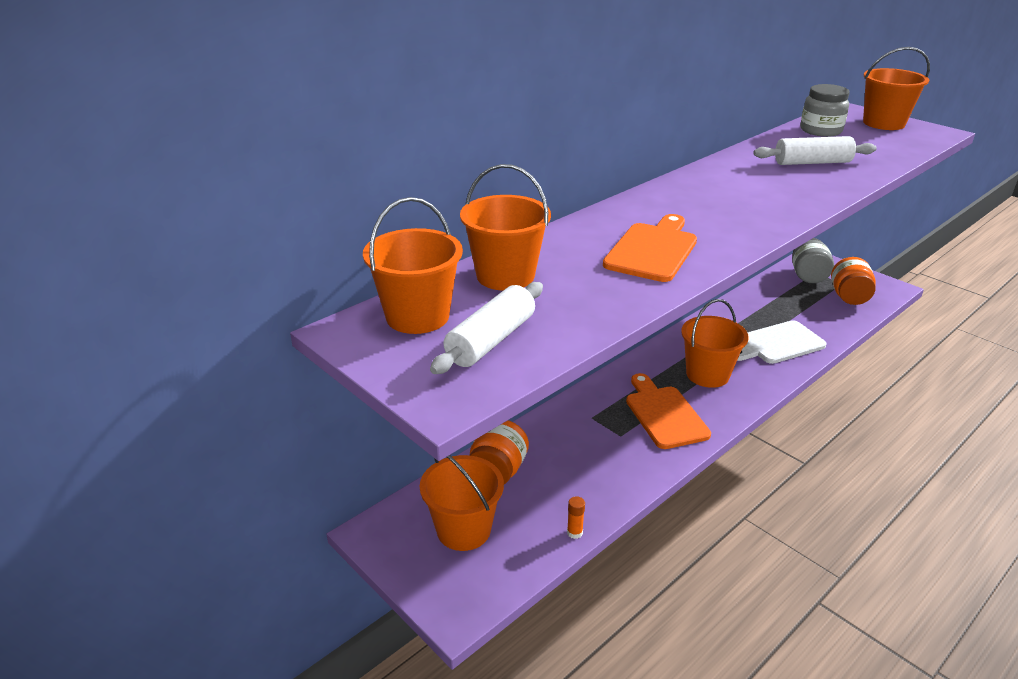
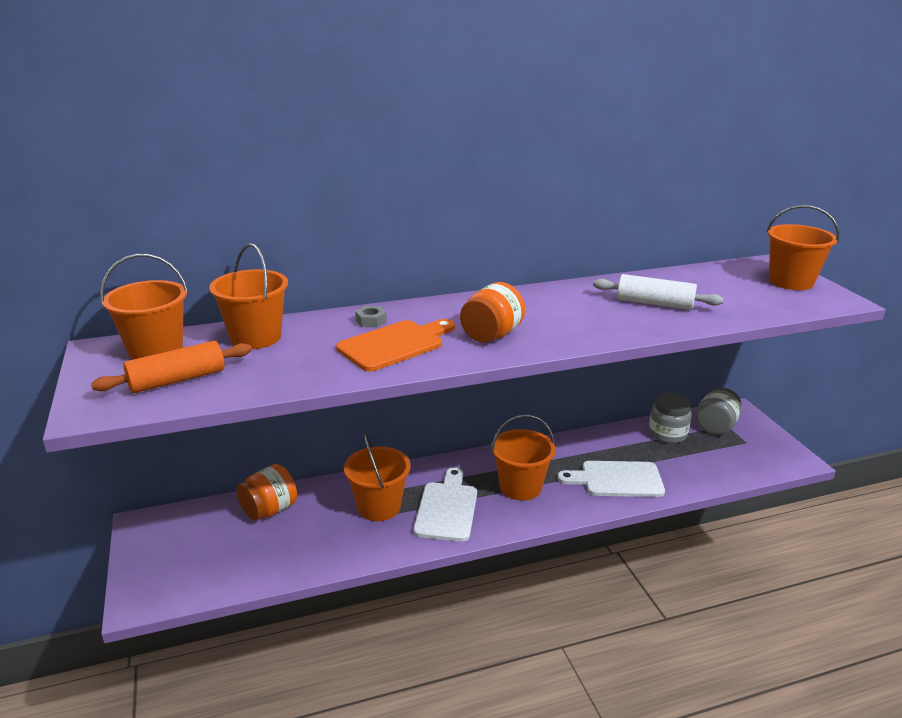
camera: 25 degrees right, 5 degrees down
(463, 530) = (202, 544): orange bucket -> orange bucket (379, 506)
(491, 340) = (177, 380): white rolling pin -> orange rolling pin
(574, 532) = (278, 576): orange glue stick -> none
(595, 232) = (371, 321): none -> grey nut
(664, 414) = (447, 508): orange cutting board -> white cutting board
(820, 130) = (710, 277): grey jar -> grey jar (667, 434)
(849, 297) = (738, 457): orange jar -> orange jar (491, 335)

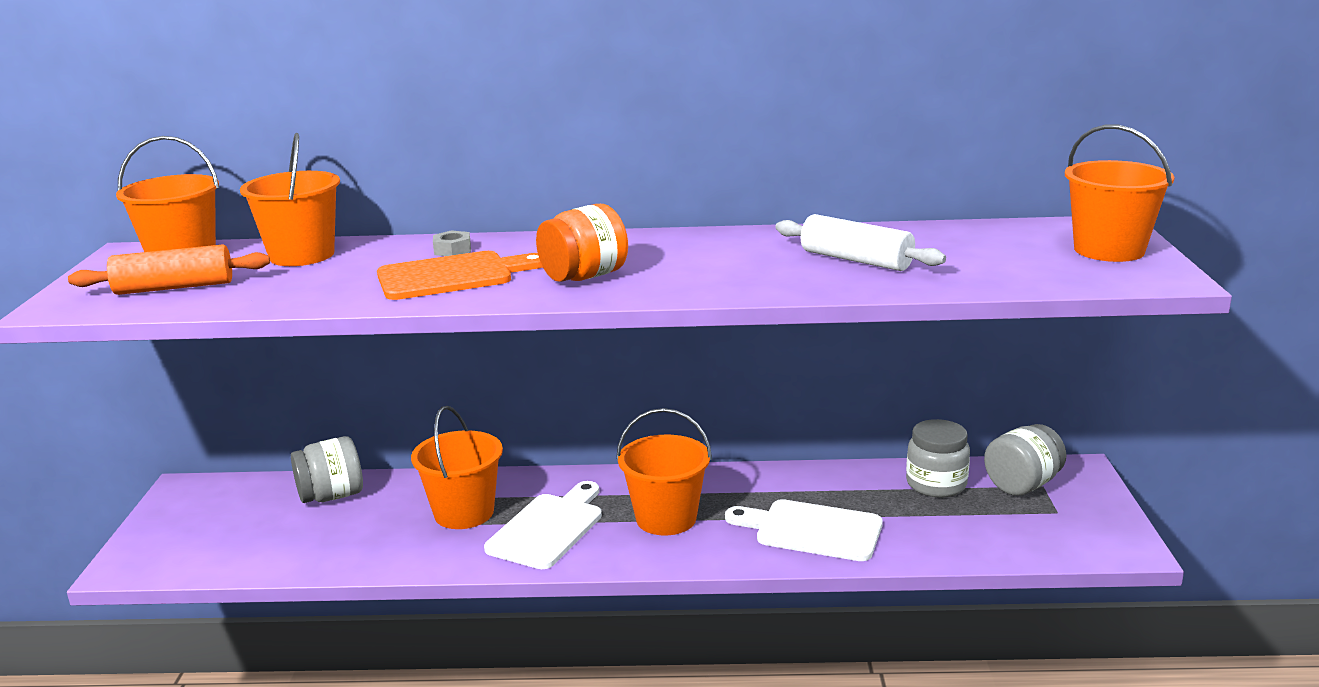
camera: 20 degrees right, 5 degrees down
(269, 510) = (332, 496): orange jar -> grey jar

